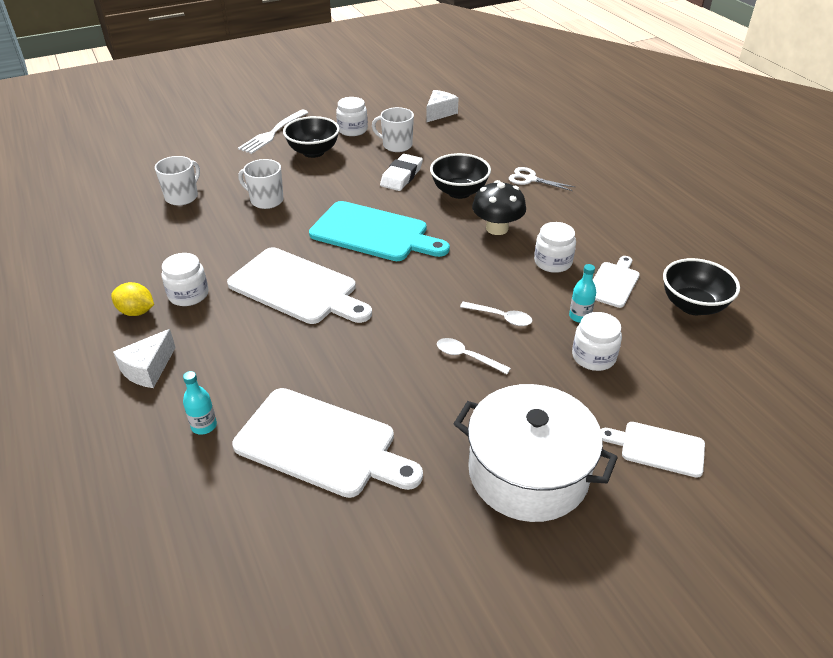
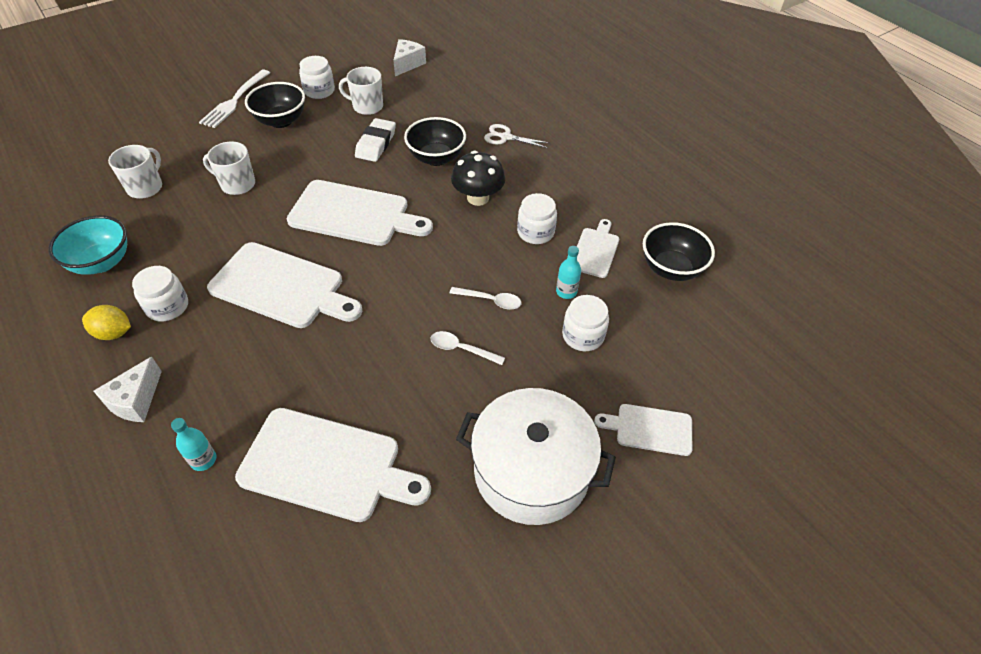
camera: 10 degrees left, 10 degrees up
(134, 254) = (102, 262): none -> turquoise bowl
(374, 233) = (354, 214): turquoise cutting board -> white cutting board

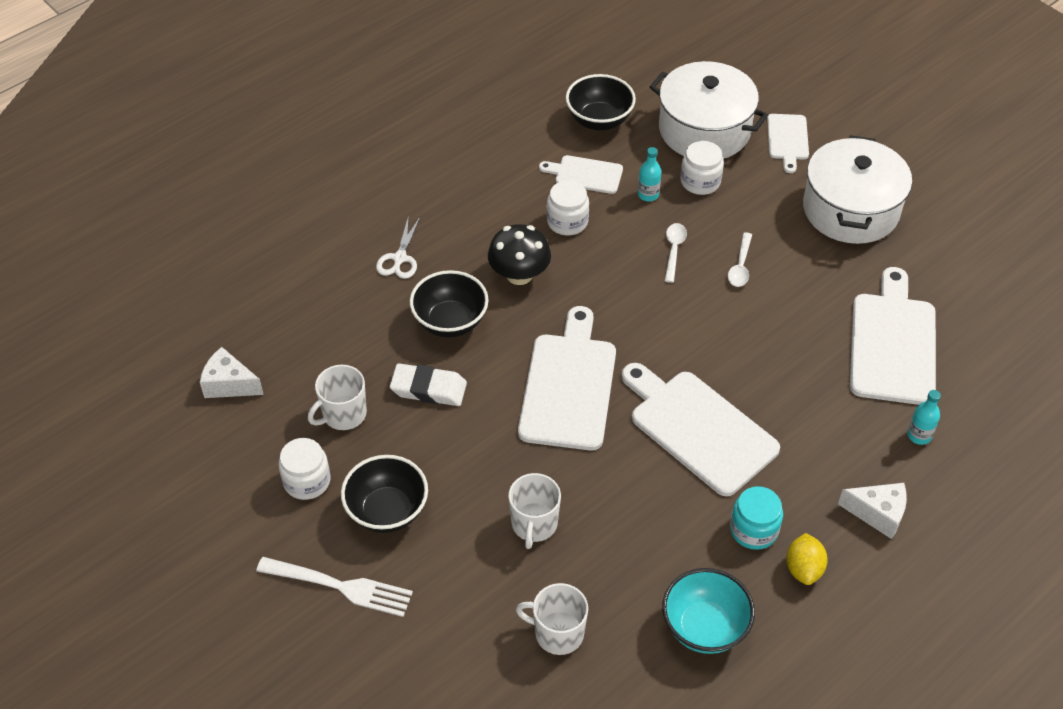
camera: 95 degrees left, 0 degrees up
(167, 306) = (753, 530): white jar -> turquoise jar
(282, 287) = (698, 428): white cutting board -> white cutting board turned 60 degrees counterclockwise
(367, 106) = (343, 414): white mug -> white mug turned 45 degrees clockwise
(662, 351) = (704, 130): none -> white pot

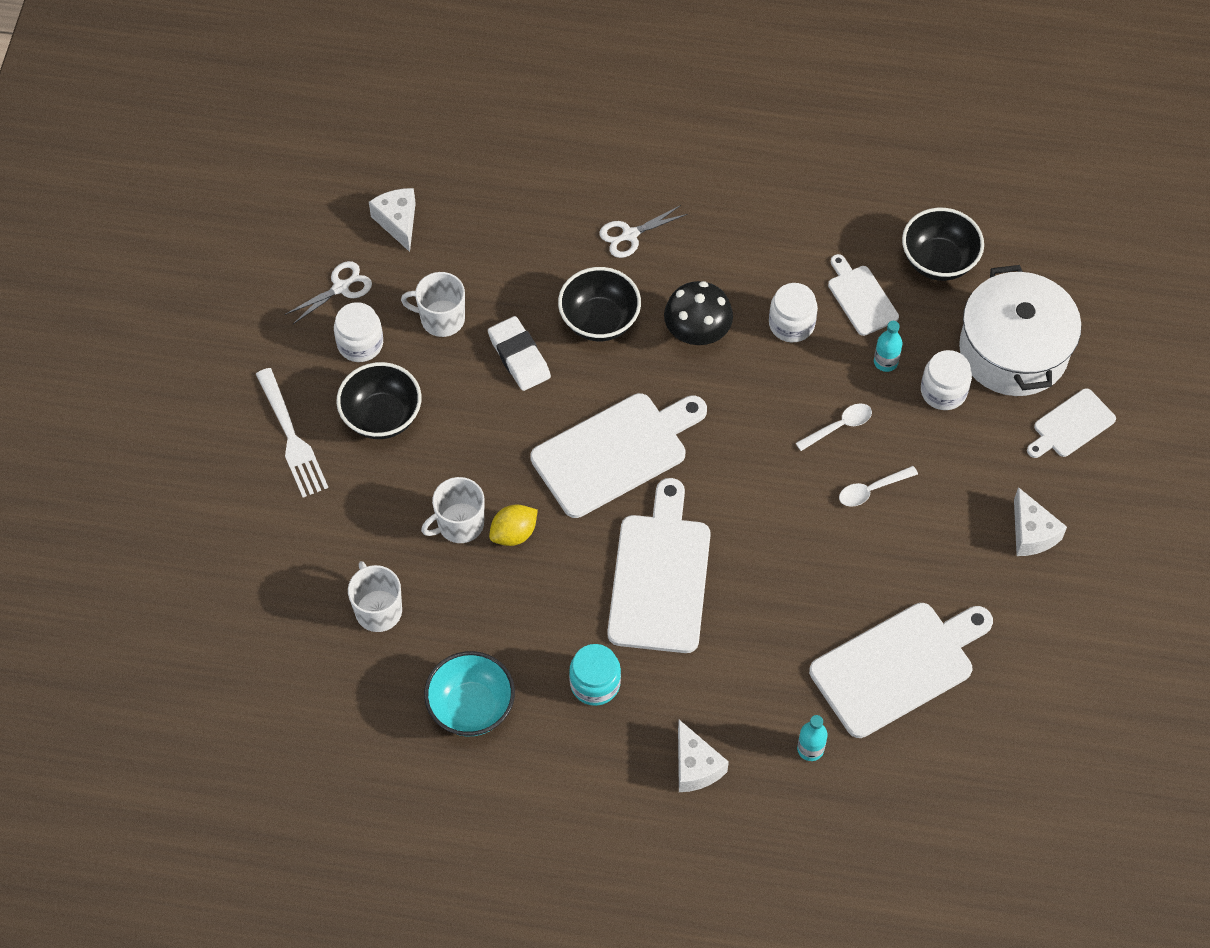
camera: 50 degrees right, 10 degrees up
(243, 459) = (341, 287): none -> white scissors
(803, 569) = (589, 744): yellow lemon -> yellow lemon (514, 533)
(850, 209) = (1031, 533): white pot -> white cheese

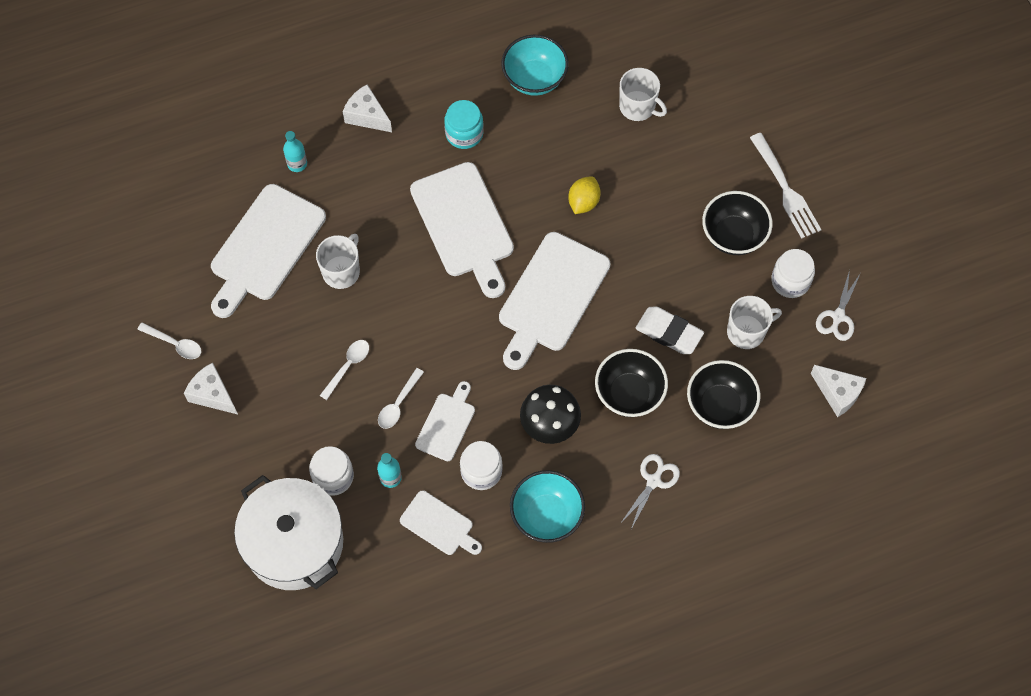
camera: 150 degrees right, 5 degrees up
(291, 436) = (785, 189): white fork -> white fork turned 150 degrees counterclockwise
(459, 524) = (625, 189): white mug -> white mug (341, 271)
(752, 256) = (546, 515): none -> turquoise bowl
(938, 261) = (393, 594): black bowl -> black bowl (720, 405)
(1049, 608) = (175, 344): none -> white spoon
(1071, 425) = (219, 500): white cutting board -> white cutting board (446, 424)

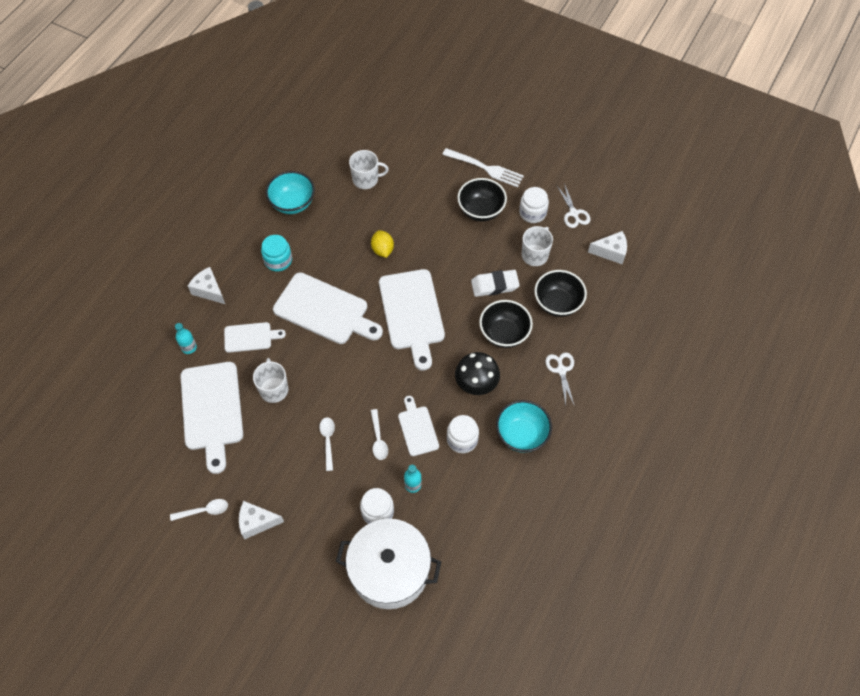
camera: 40 degrees left, 5 degrees down
(367, 116) = (209, 290): white cheese -> white cheese turned 45 degrees clockwise
(439, 525) = (466, 489): white cutting board -> white cutting board (250, 337)

